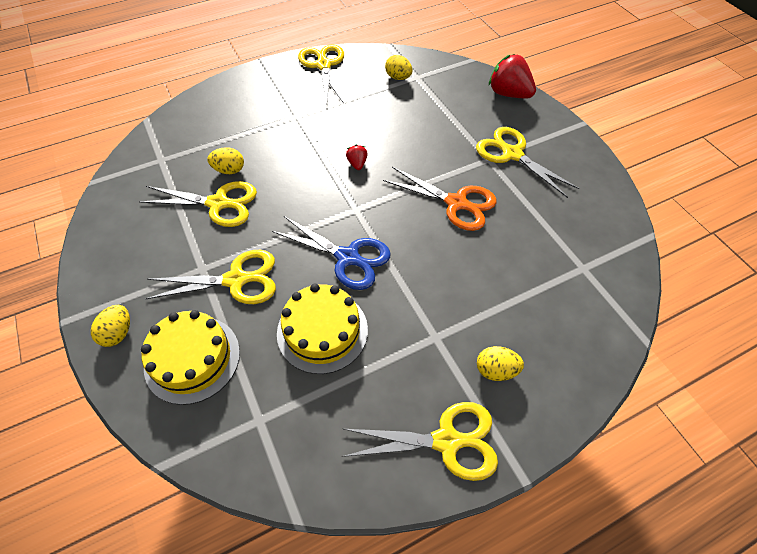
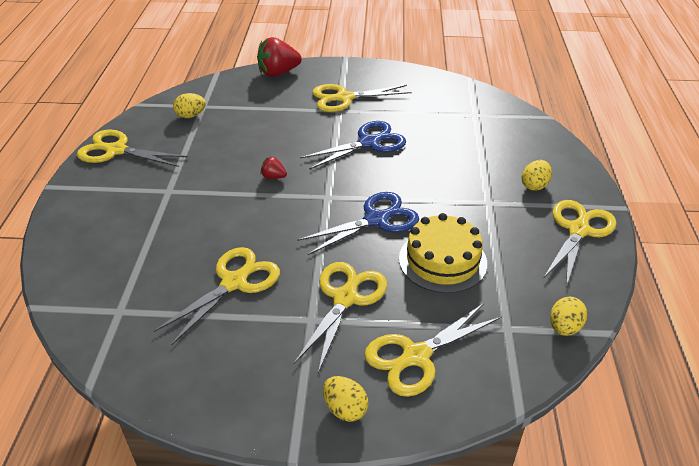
camera: 60 degrees left, 15 degrees down
(192, 359) = (416, 356): yellow cake -> yellow scissors
(229, 170) = (194, 261): yellow egg -> yellow egg (564, 327)
(456, 203) = (369, 143): orange scissors -> blue scissors

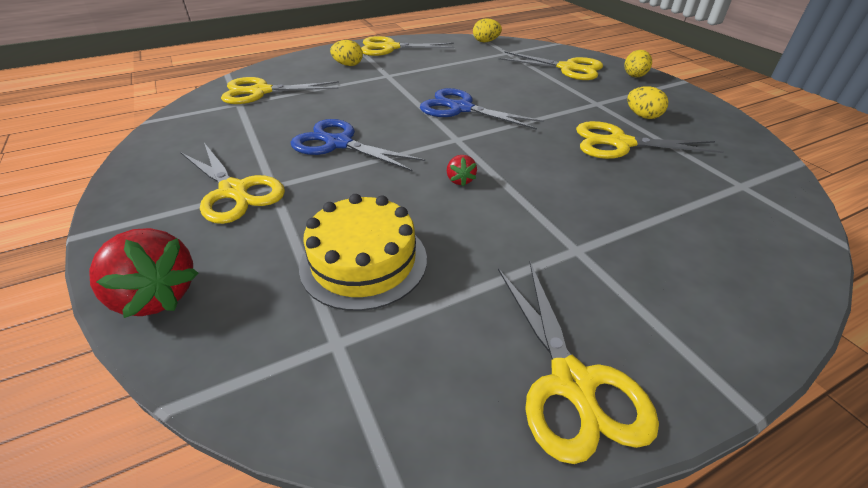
camera: 120 degrees left, 0 degrees up
(191, 116) = (382, 340): yellow egg -> yellow egg (642, 116)
(345, 298) = (560, 97): yellow scissors -> yellow scissors (261, 92)
(442, 260) = (475, 77): yellow cake -> yellow cake (363, 261)

